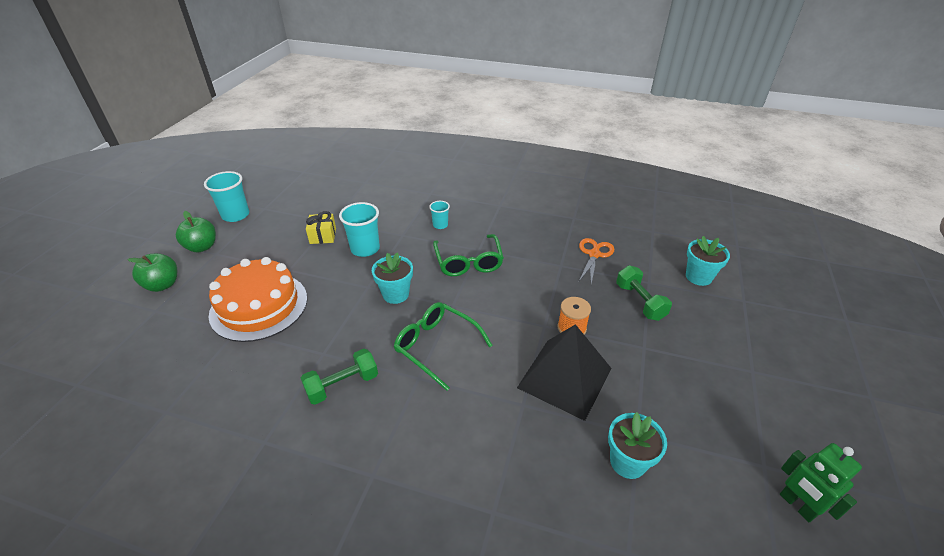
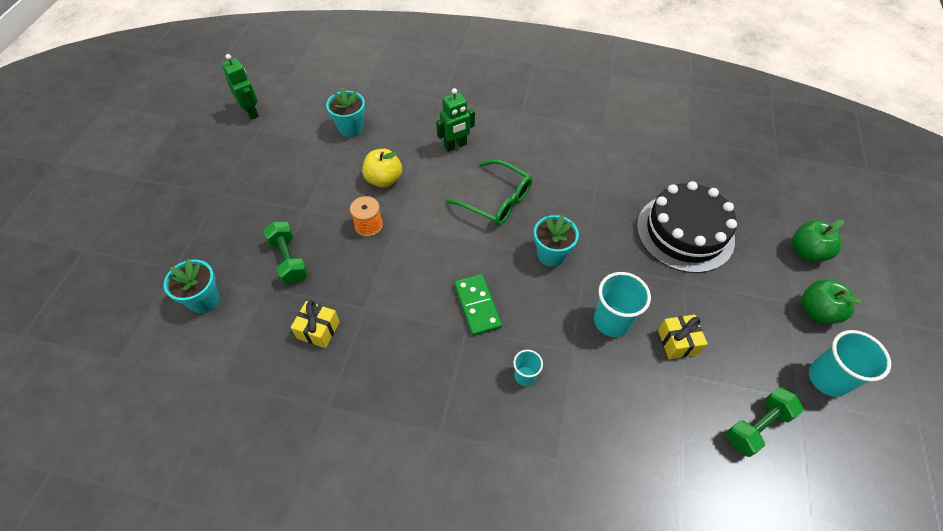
camera: 175 degrees right, 15 degrees up
(259, 306) = (685, 232): orange cake -> black cake
(342, 385) = (566, 165): green dumbbell -> green dumbbell (757, 426)
(468, 262) = (477, 306): green glasses -> green domino
(477, 421) = (455, 146): none -> green robot
(565, 378) = (384, 179): black pyramid -> yellow apple
(594, 254) = (318, 330): orange scissors -> yellow gift

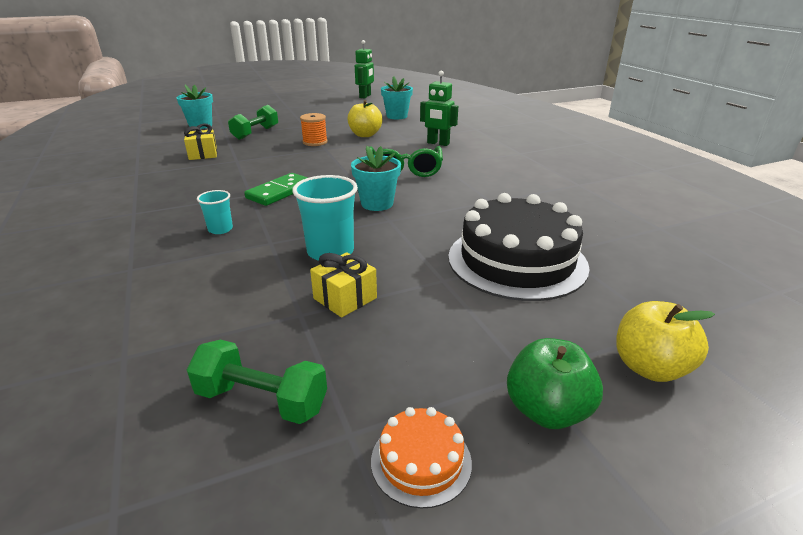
camera: 55 degrees right, 25 degrees down
(807, 252) = (650, 367): green apple -> yellow apple
(827, 378) = (421, 461): turquoise cup -> orange cake

